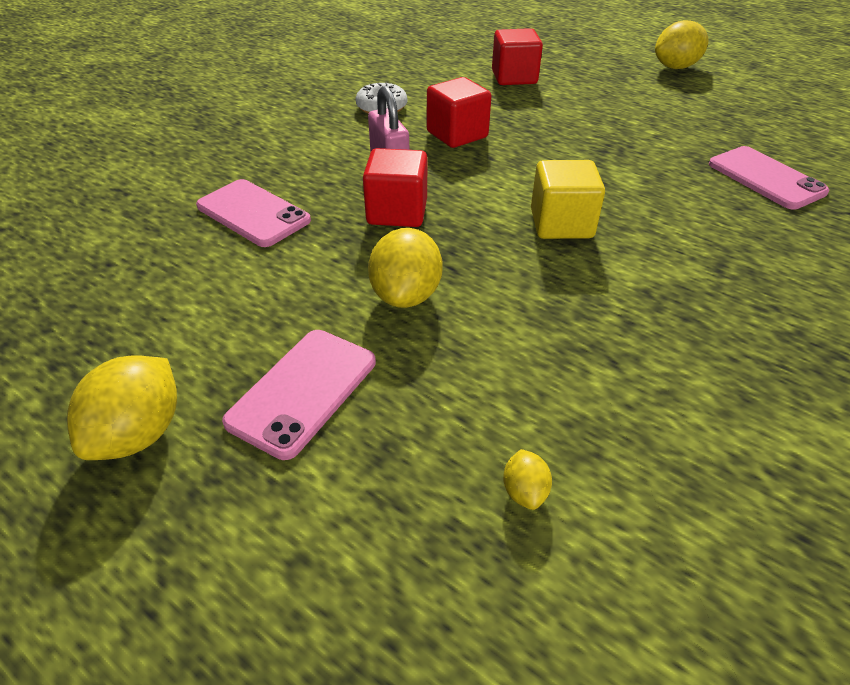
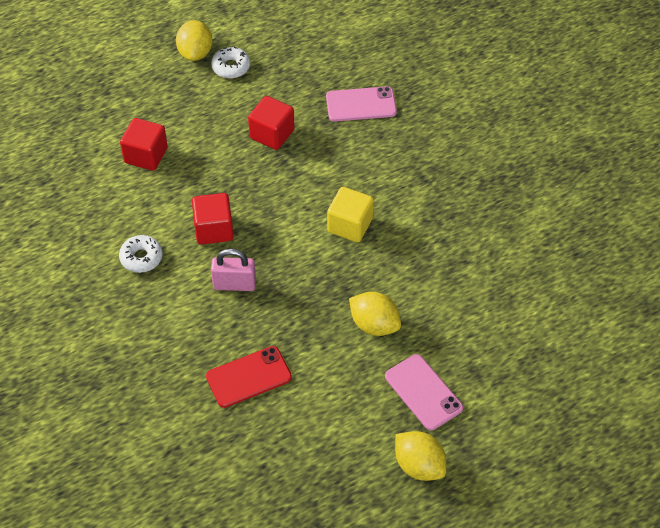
camera: 65 degrees left, 10 degrees up
(253, 213) = (249, 377): pink phone -> red phone
(397, 212) = (291, 300): red cube -> red cube (272, 134)
(524, 491) = (518, 330): yellow lemon -> none
(687, 88) = (231, 67): none -> white donut

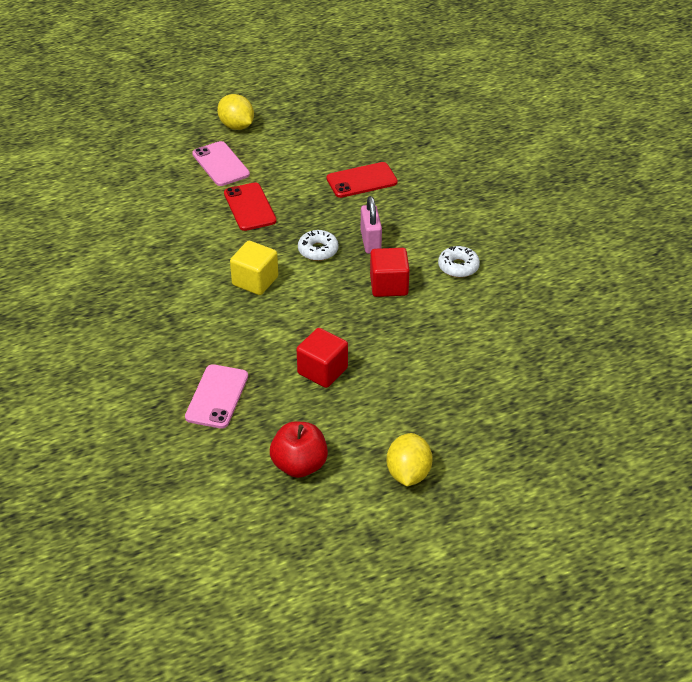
camera: 175 degrees left, 10 degrees down
(146, 155) = (461, 357): red cube -> none
(231, 67) = (364, 452): white donut -> white donut (318, 250)
(234, 284) = (370, 242): pink padlock -> pink padlock turned 75 degrees clockwise
(282, 54) = (299, 465): none -> red apple
(361, 104) = (217, 396): pink phone -> pink phone turned 75 degrees counterclockwise
(374, 325) = (250, 207): yellow lemon -> red phone

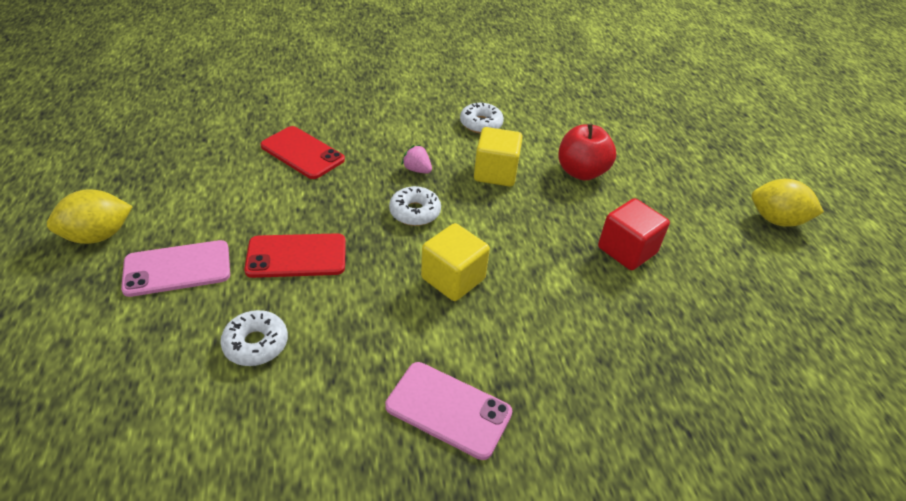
camera: 80 degrees left, 0 degrees up
(172, 211) = (256, 344): none -> white donut
(217, 396) = (669, 356): pink phone -> pink phone (448, 409)
(299, 465) = (778, 299): red apple -> red apple (581, 172)
(361, 180) = (302, 153): red phone -> red phone turned 45 degrees counterclockwise
(370, 242) = (417, 170): pink padlock -> pink strawberry
(389, 285) = (495, 173): red cube -> yellow cube

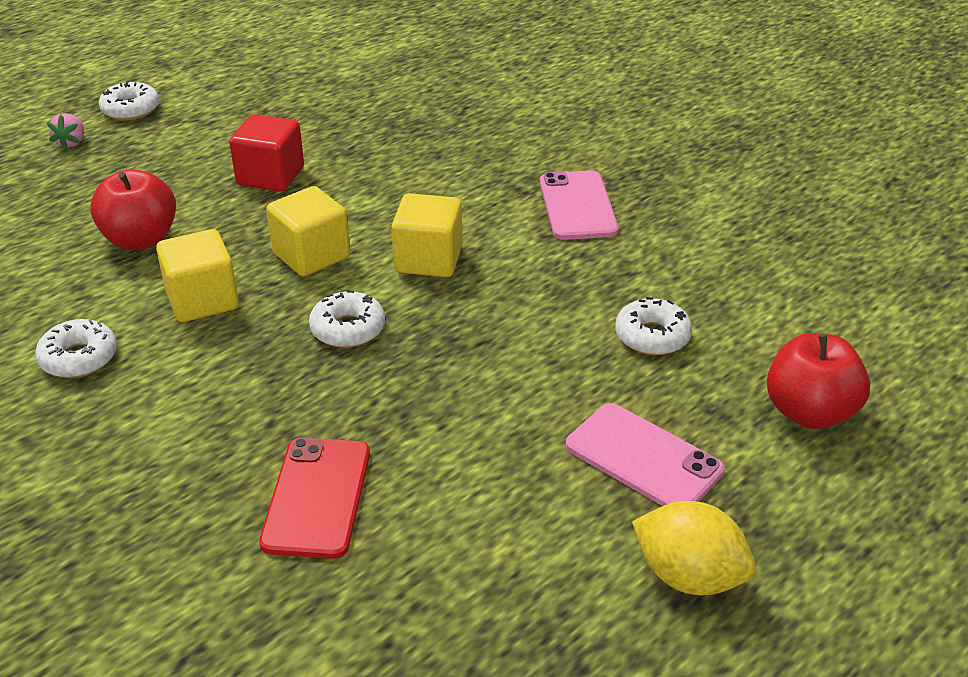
camera: 120 degrees left, 5 degrees down
(96, 375) = (809, 412): none -> red apple
(296, 256) = (518, 378): red phone -> none
(417, 170) = (256, 366): pink strawberry -> pink strawberry (71, 143)
(506, 229) = (311, 255): none -> yellow cube
(776, 220) = (131, 109): yellow lemon -> white donut

